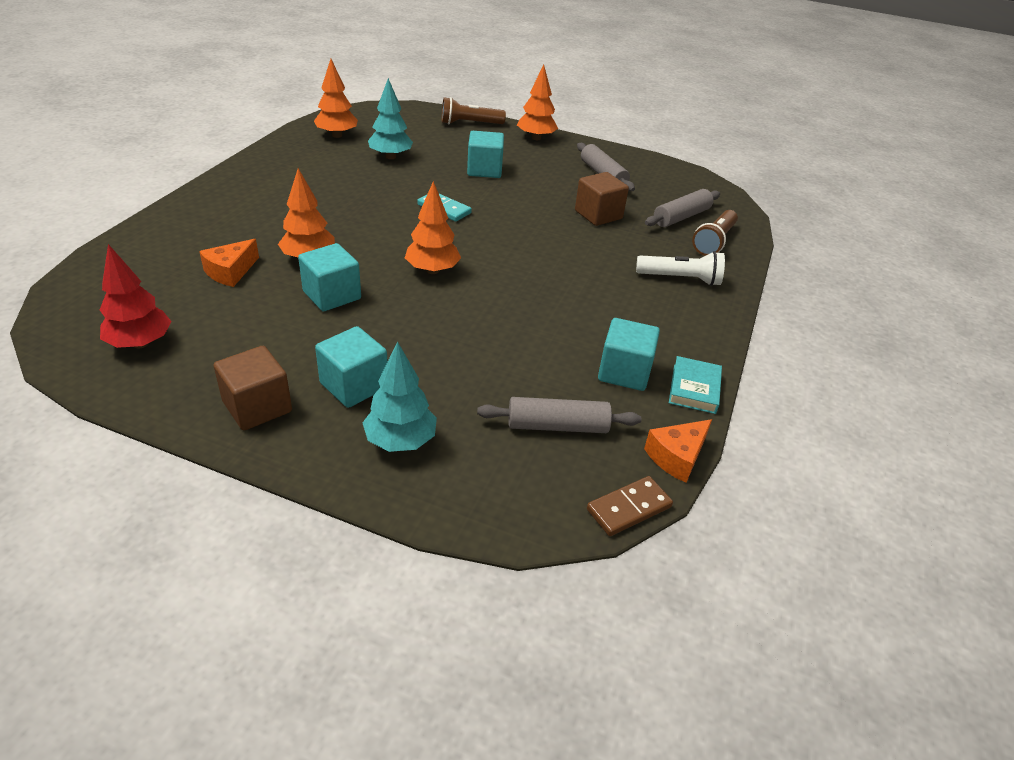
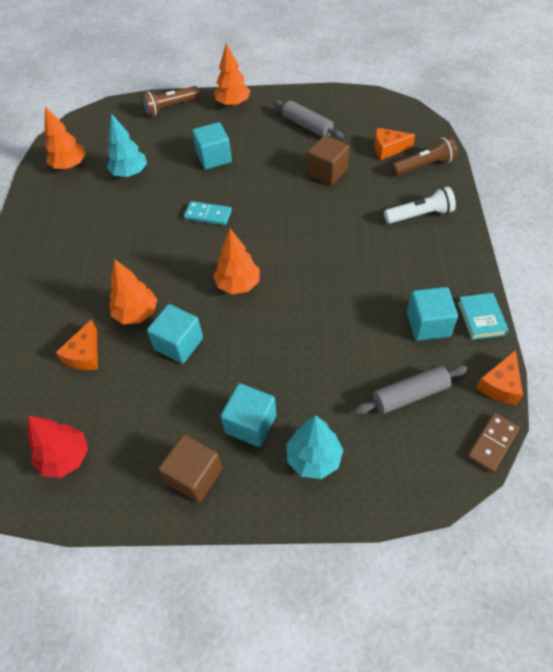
camera: 15 degrees left, 15 degrees up
(681, 217) = (388, 149): grey rolling pin -> orange cheese
(714, 242) = (424, 166): brown flashlight -> brown flashlight turned 120 degrees counterclockwise

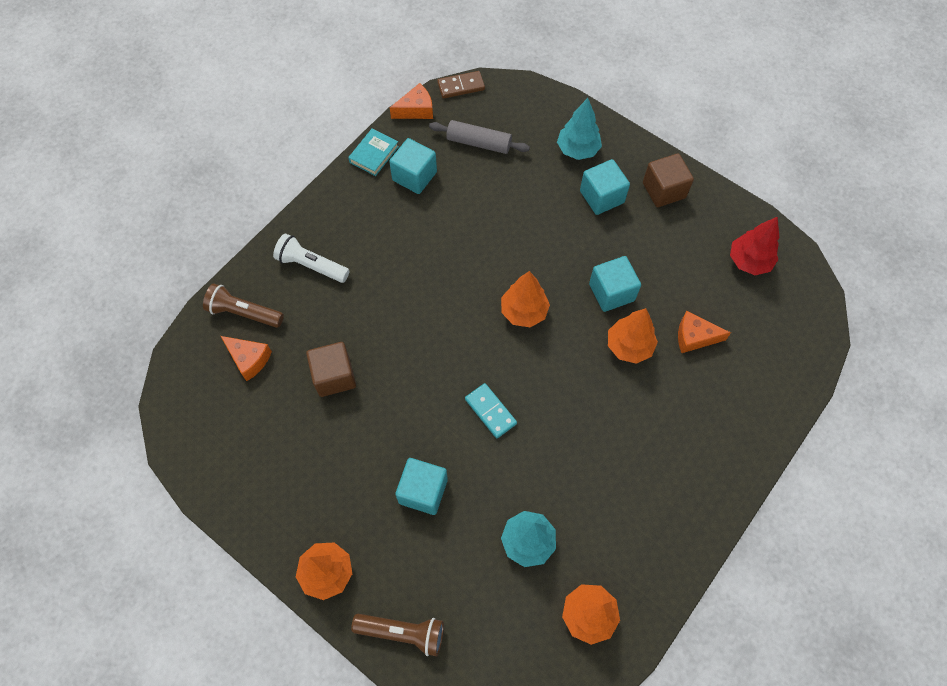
camera: 145 degrees left, 10 degrees up
(85, 354) = (694, 337): orange cheese -> orange cheese turned 135 degrees counterclockwise
(307, 126) = (287, 459): grey rolling pin -> none

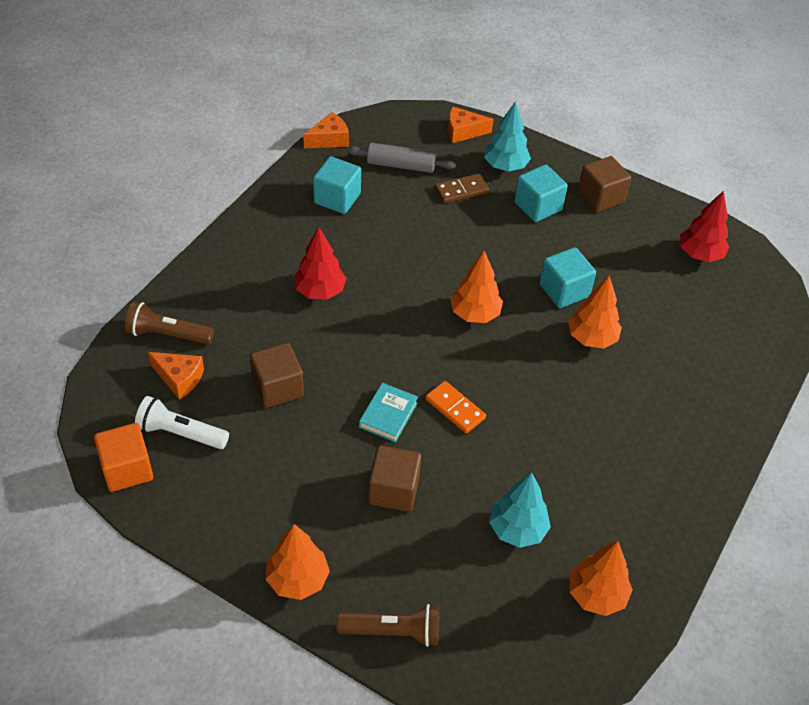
camera: 10 degrees left, 15 degrees down
(193, 448) = (127, 469): none -> orange cube
(311, 265) = (237, 285): white flashlight -> white flashlight (180, 433)
(374, 154) = (290, 181): turquoise book -> turquoise book (388, 415)
(385, 276) = (320, 291): none -> red tree
(423, 491) = (393, 490): turquoise cube -> brown cube
(461, 86) = (373, 117): brown domino -> brown domino (461, 190)
(490, 411) = (455, 409): turquoise domino -> orange domino
(694, 337) = (658, 325): orange cheese -> orange cheese (463, 131)

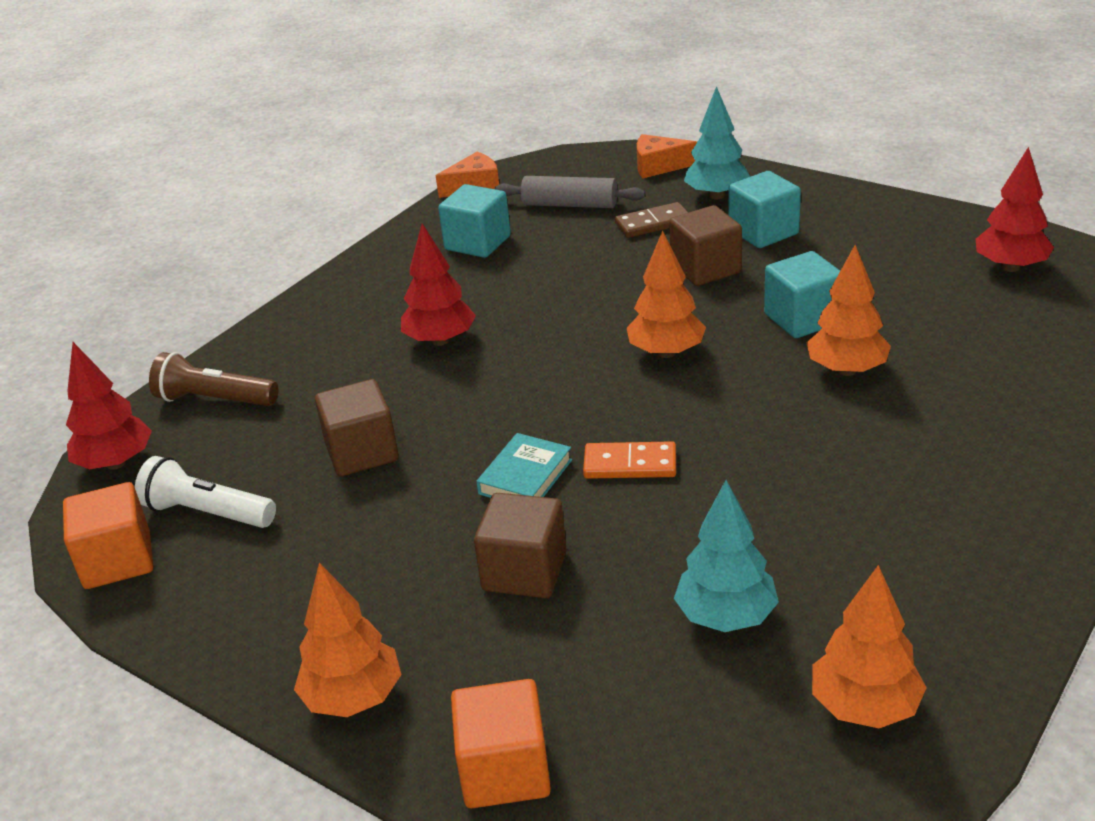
camera: 10 degrees right, 15 degrees down
(108, 387) = (116, 463): none -> red tree
(179, 378) = (220, 448): orange cheese -> none
(393, 631) = (505, 770): brown flashlight -> orange cube
(455, 409) = (630, 464): orange domino -> orange domino turned 45 degrees counterclockwise
(600, 197) = (855, 217): brown cube -> brown cube (705, 269)

